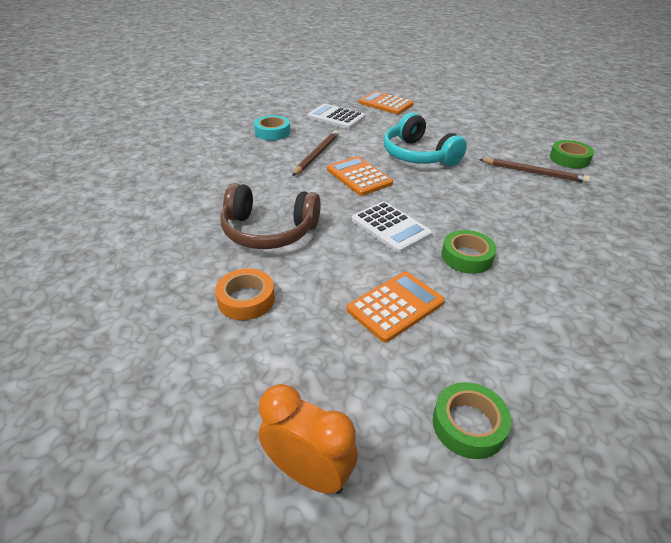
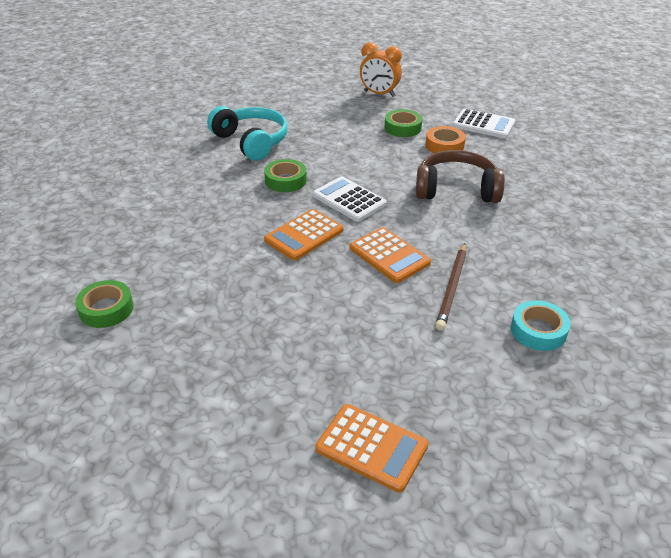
camera: 175 degrees right, 0 degrees up
(336, 117) = (455, 384): white calculator -> white calculator (483, 124)
(395, 306) = (343, 148): orange calculator -> orange calculator (304, 235)
(418, 155) = (316, 298): turquoise headphones -> turquoise headphones (251, 142)
(468, 425) = (306, 108): green tape -> green tape (403, 128)
(534, 173) = (172, 279): brown pencil -> none

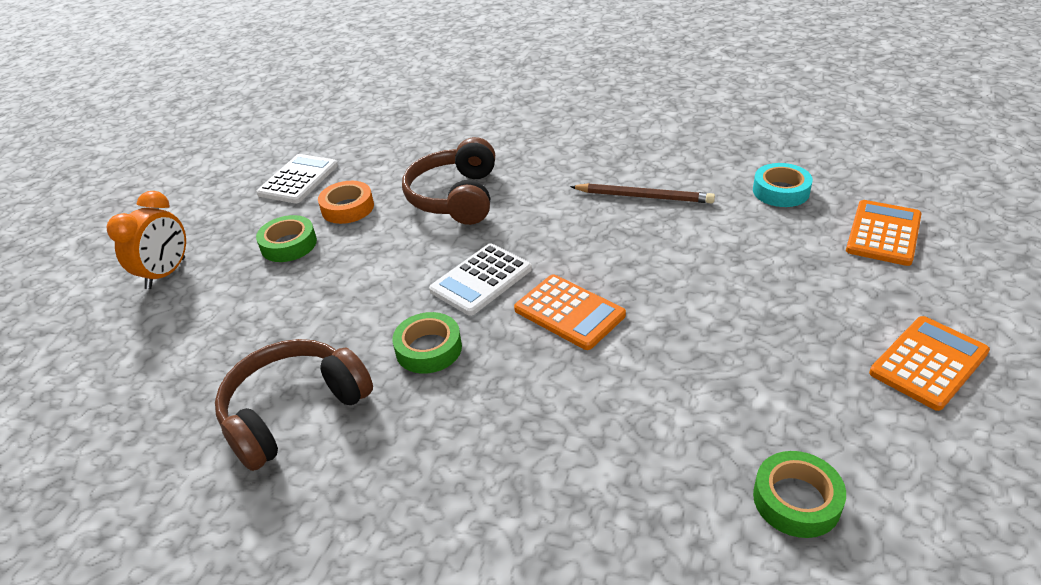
camera: 90 degrees left, 0 degrees up
(251, 142) = (294, 411): turquoise headphones -> brown headphones
(389, 255) = (598, 239): orange calculator -> orange calculator (928, 363)
(538, 330) = (690, 151): turquoise tape -> turquoise tape (781, 191)

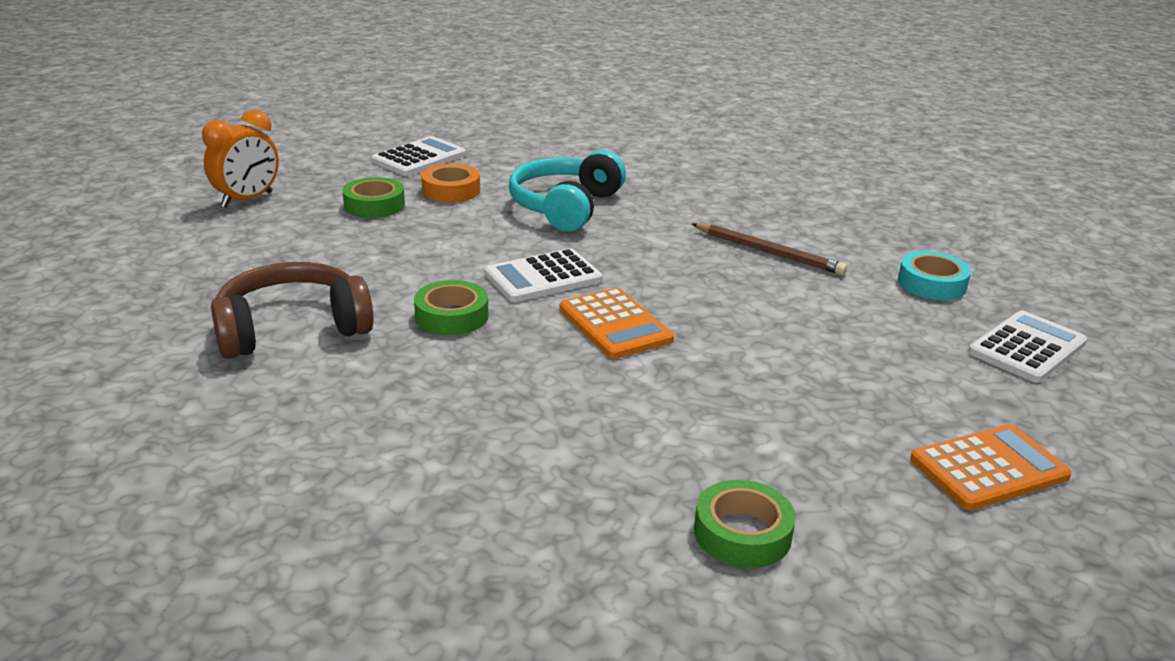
camera: 15 degrees right, 10 degrees down
(455, 197) = (565, 207): brown headphones -> turquoise headphones
(883, 233) = (1027, 348): orange calculator -> white calculator

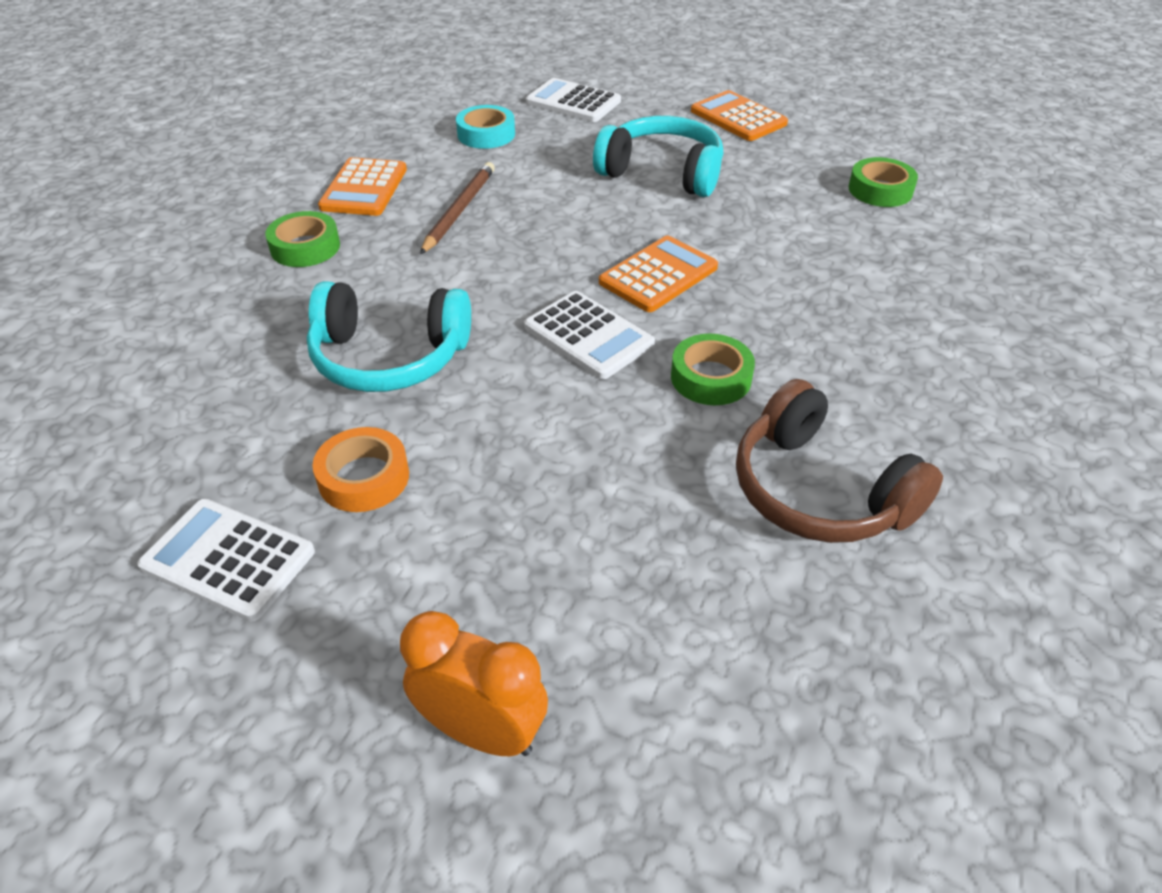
camera: 105 degrees left, 15 degrees up
(374, 205) = (446, 545): green tape -> green tape (305, 247)
(820, 219) = (364, 188): none -> orange calculator
(825, 370) = (662, 172): none -> turquoise headphones

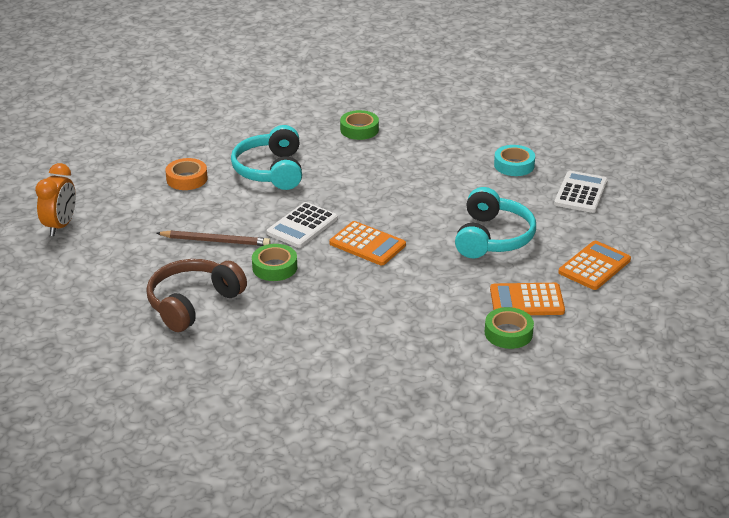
camera: 80 degrees right, 10 degrees down
(228, 559) = (138, 158): white calculator -> none
(364, 188) = (427, 135): orange calculator -> orange calculator (527, 301)
(459, 210) = (414, 169): brown pencil -> brown pencil (215, 241)

